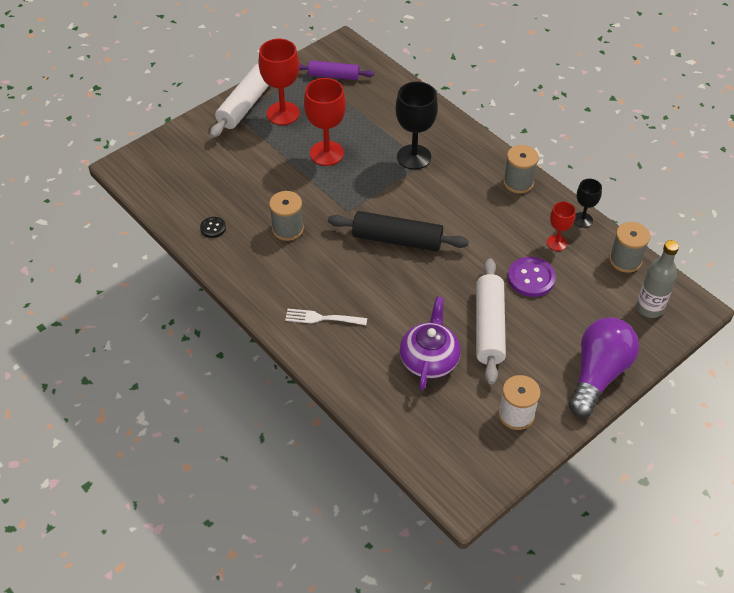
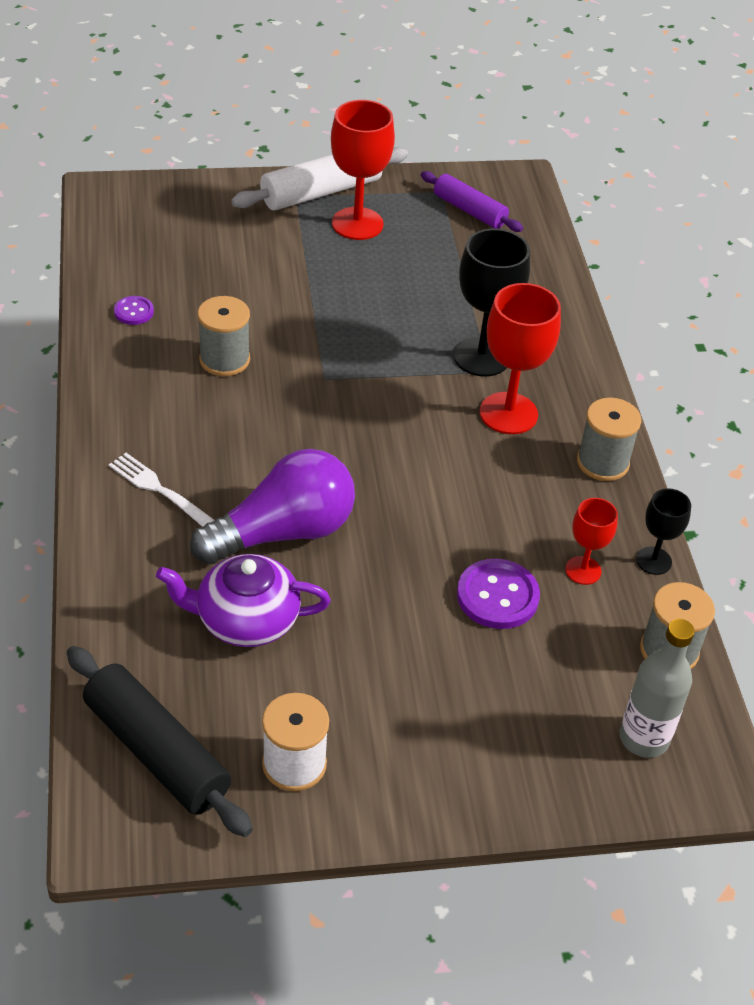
camera: 30 degrees right, 5 degrees down
(213, 228) = (134, 312): black button -> purple button
(326, 153) = (367, 296): red goblet -> red goblet (508, 413)
(397, 240) = (355, 446): black rolling pin -> black rolling pin (156, 752)
(429, 359) = (245, 620): purple teapot -> purple teapot turned 135 degrees counterclockwise
(489, 327) = (372, 626): white rolling pin -> none
(598, 374) = (471, 783): purple light bulb -> purple light bulb (283, 532)

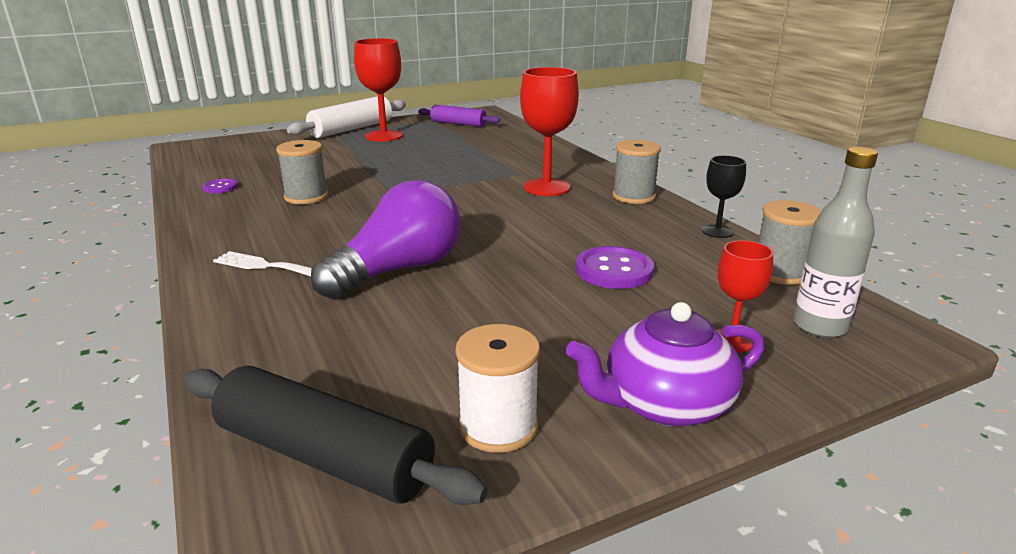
camera: 15 degrees left, 20 degrees down
(245, 620) = (388, 329): purple teapot -> purple teapot (665, 404)
(481, 357) = (508, 169): black goblet -> none
(583, 570) = (669, 245): red goblet -> red goblet (732, 340)

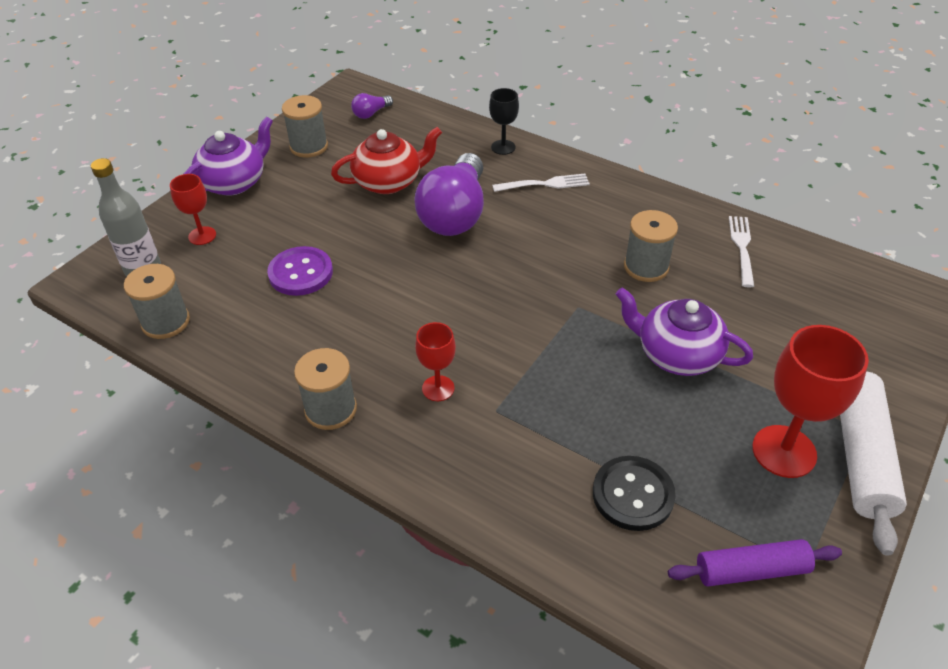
camera: 150 degrees right, 20 degrees up
(220, 187) = (742, 248): purple button -> white fork
(324, 456) = (371, 113): black rolling pin -> purple light bulb
(371, 165) = (677, 354): none -> purple teapot
(430, 325) = (389, 182): none -> red teapot
(480, 142) = (633, 495): none -> black button
(498, 426) = (309, 146): white spool -> grey spool
(546, 187) = (438, 388): red goblet -> red goblet, size x0.56
(717, 231) = (224, 368): black goblet -> black goblet (503, 147)

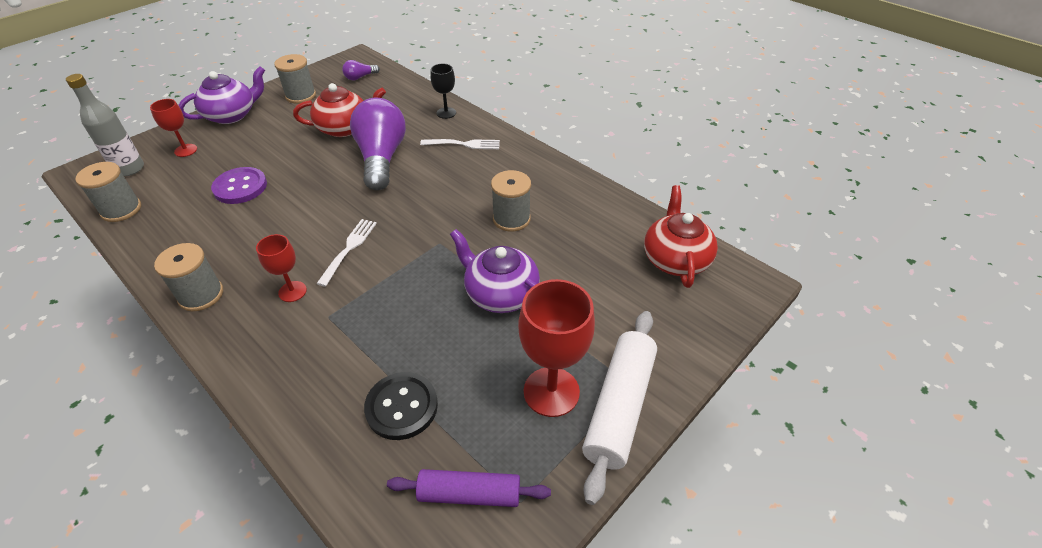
camera: 10 degrees right, 0 degrees up
(455, 214) = (381, 158): purple light bulb -> purple light bulb turned 150 degrees clockwise
(742, 248) = (599, 215): white fork -> white fork (349, 249)
(847, 287) = (675, 259): none -> red teapot

